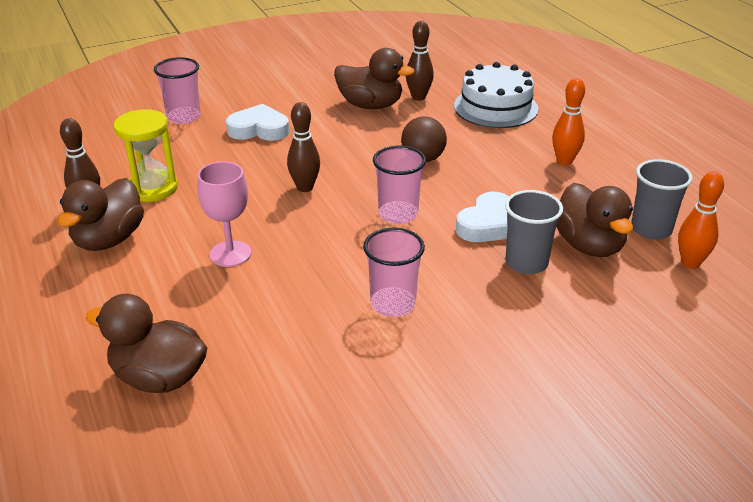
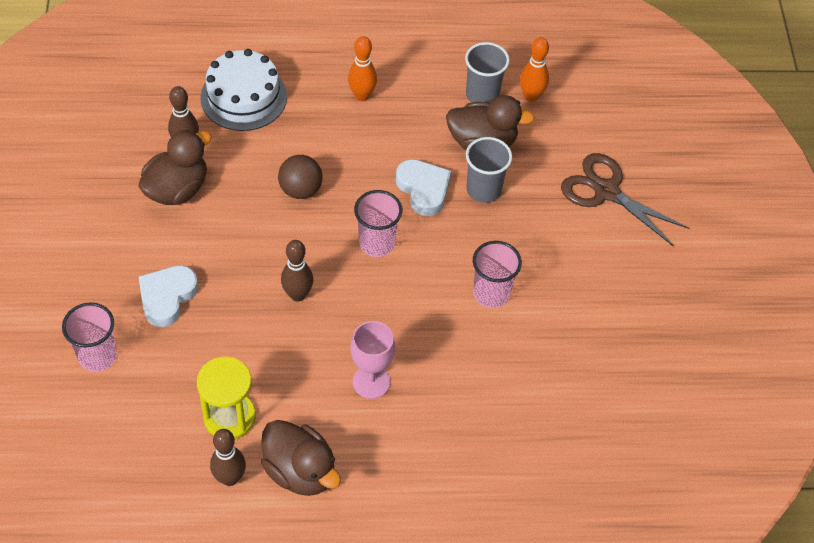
camera: 70 degrees left, 20 degrees up
(159, 378) = (506, 471): brown duck -> none
(618, 359) = (606, 191): none -> brown scissors

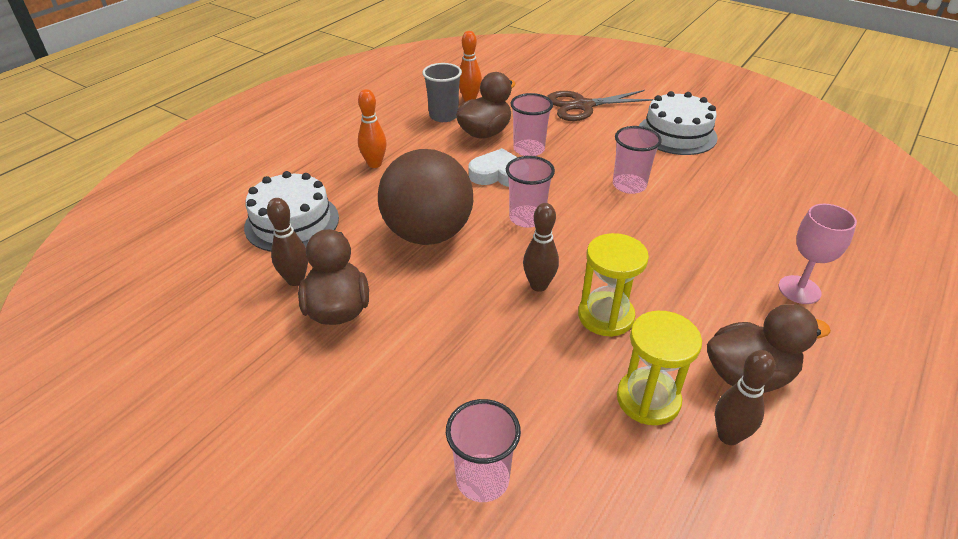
camera: 50 degrees left, 15 degrees down
(167, 297) = (458, 378): white heart -> none
(296, 354) = (605, 316): none -> yellow hourglass
(300, 190) = (428, 234): brown ball -> brown ball, size x1.98
(371, 382) = (671, 283): pink goblet -> pink goblet (799, 290)
(483, 190) = (529, 149): grey cup -> pink cup
(623, 294) = (677, 134): none -> white cake

